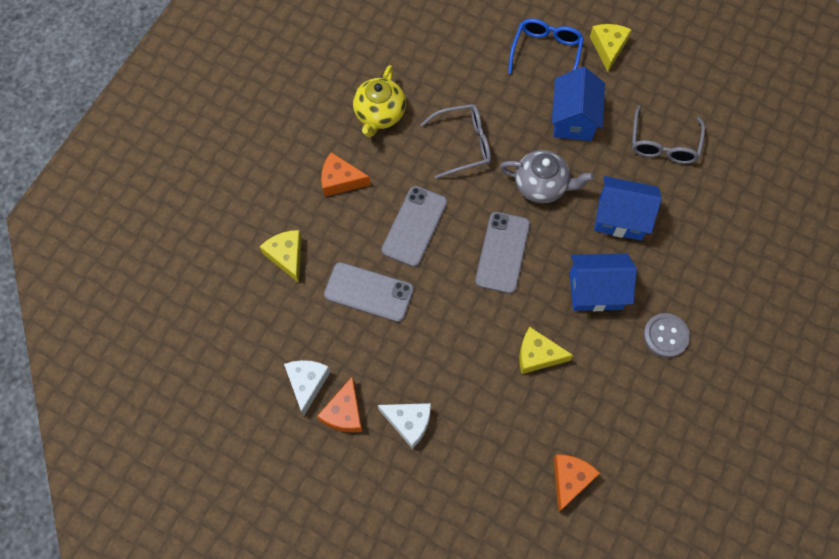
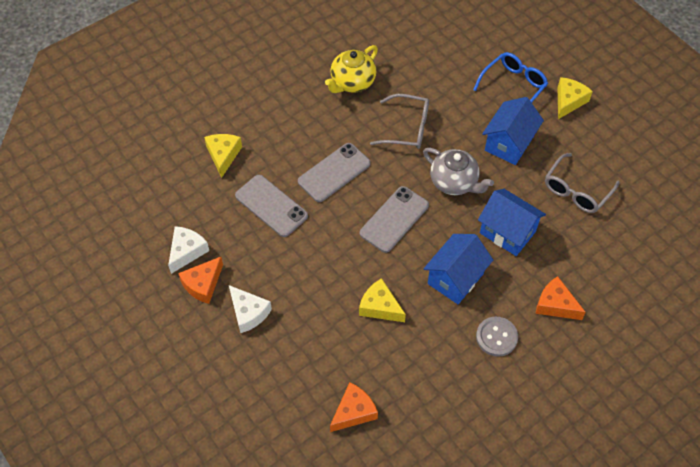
camera: 25 degrees right, 10 degrees down
(340, 180) = (295, 118): orange cheese -> orange cheese (555, 305)
(595, 291) = (455, 278): blue house -> blue house turned 75 degrees counterclockwise

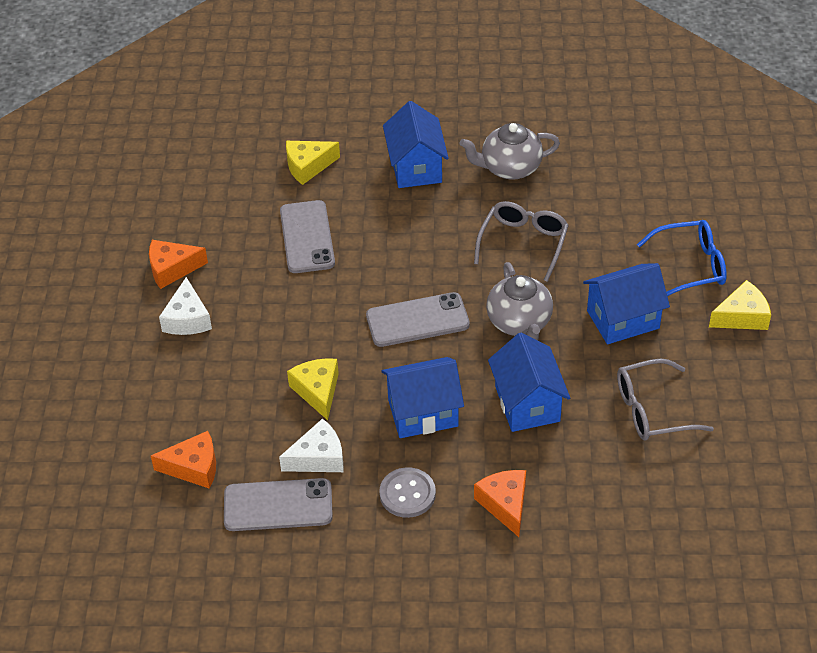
camera: 40 degrees right, 10 degrees down
(187, 251) = (187, 232): white cheese -> white cheese (318, 457)
(223, 155) = (308, 166): yellow cheese -> yellow cheese turned 150 degrees counterclockwise
(294, 115) = (416, 167): none -> blue house
(334, 173) = (401, 242): grey phone -> grey phone (278, 505)
(352, 82) = (509, 168): yellow teapot -> grey teapot
(407, 128) = (523, 243): grey glasses -> grey glasses turned 120 degrees counterclockwise

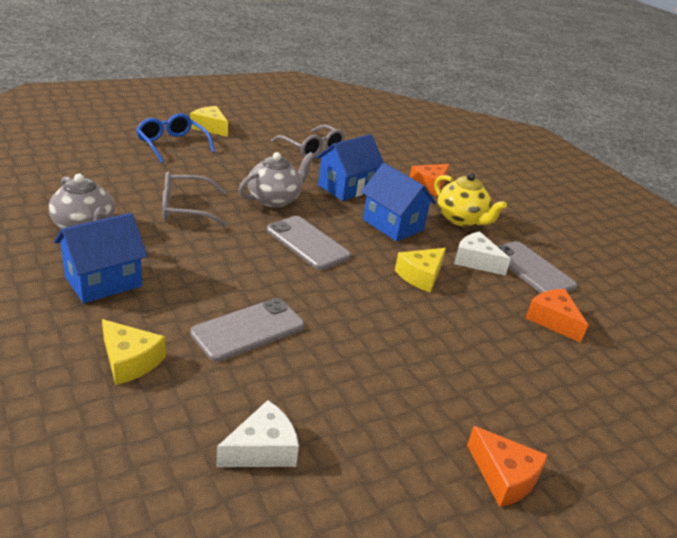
camera: 125 degrees left, 15 degrees down
(172, 269) = (363, 422): orange cheese -> orange cheese (504, 476)
(187, 319) = (418, 382): white cheese -> white cheese (262, 449)
(407, 494) = (461, 219): grey button -> yellow teapot
(623, 319) = (241, 163): blue house -> none

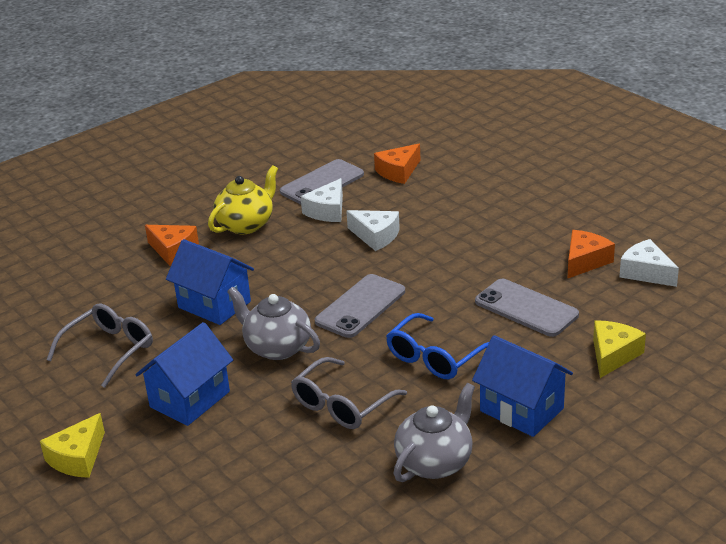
camera: 95 degrees left, 0 degrees up
(172, 144) = (162, 474): blue glasses -> blue glasses (434, 357)
(185, 208) = (341, 405): grey glasses -> grey glasses turned 60 degrees clockwise
(393, 225) = (286, 262): blue house -> blue house (190, 399)
(420, 276) = (375, 236): yellow cheese -> white cheese
(504, 476) = (589, 184): orange cheese -> orange cheese (585, 261)

